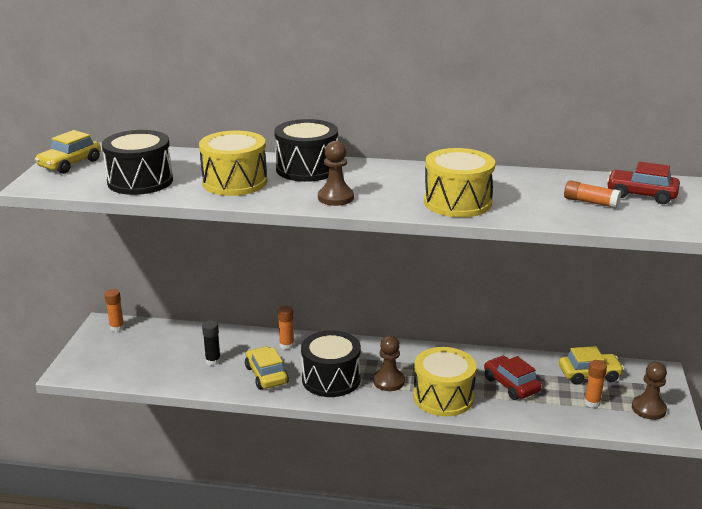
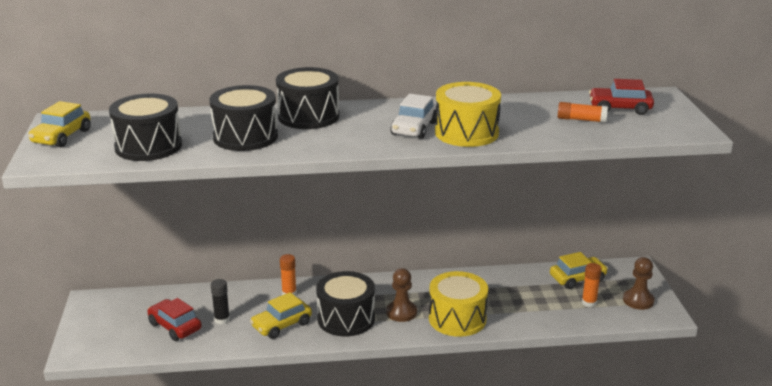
camera: 15 degrees left, 0 degrees up
(117, 327) = (106, 302): orange glue stick -> none
(234, 182) = (245, 137): yellow drum -> black drum
(266, 375) = (281, 325): yellow car -> yellow car turned 90 degrees counterclockwise
(335, 198) = (352, 141): brown pawn -> none
(405, 192) = (414, 128): none -> white car
(511, 385) = (513, 298): red car -> red car (175, 326)

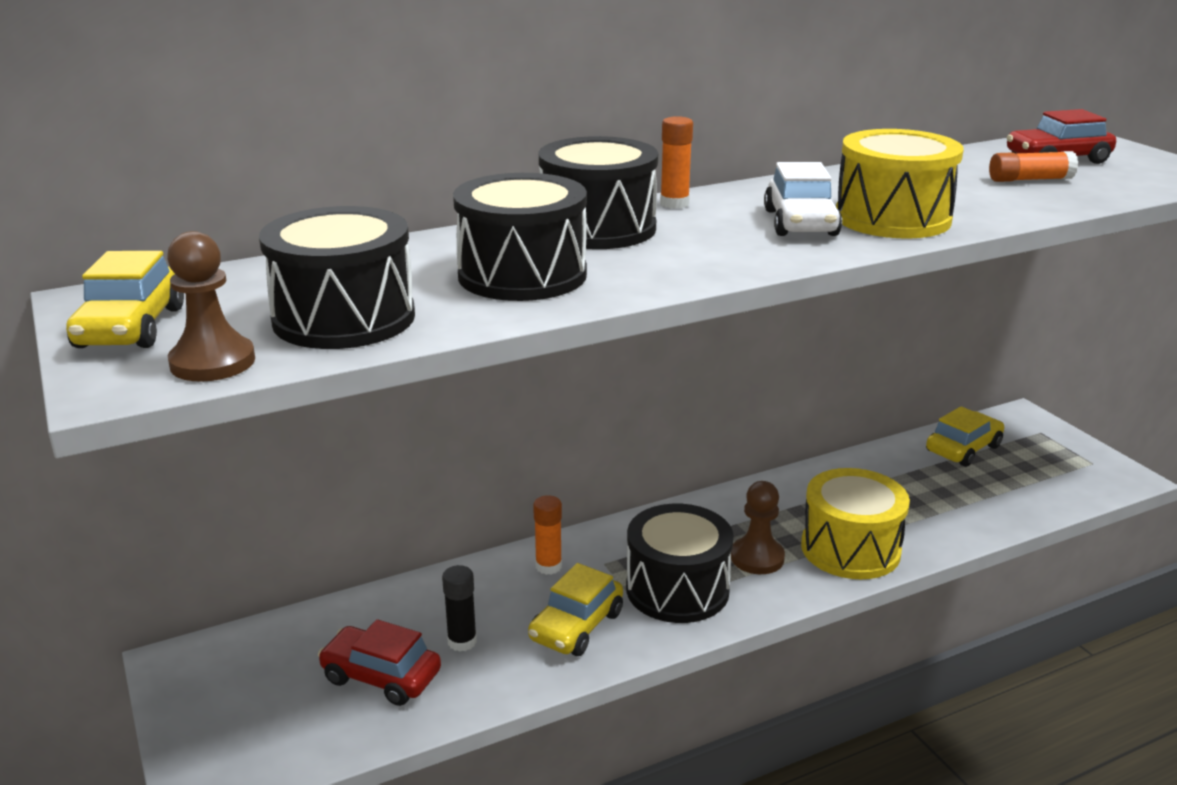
camera: 20 degrees left, 0 degrees up
(589, 303) = (1011, 481): orange glue stick -> orange glue stick (674, 203)
(638, 300) = (1071, 464): brown pawn -> brown pawn (212, 362)

